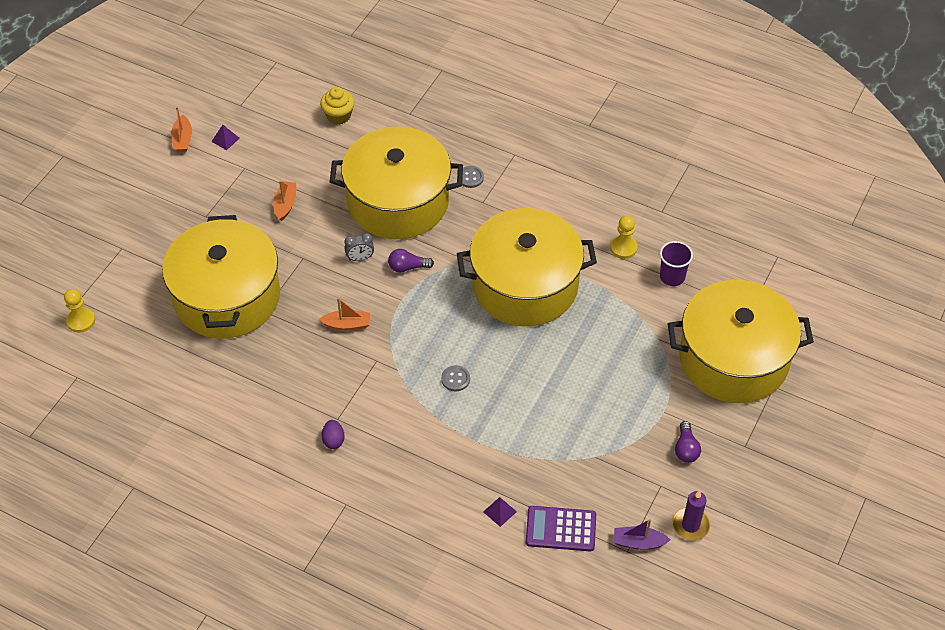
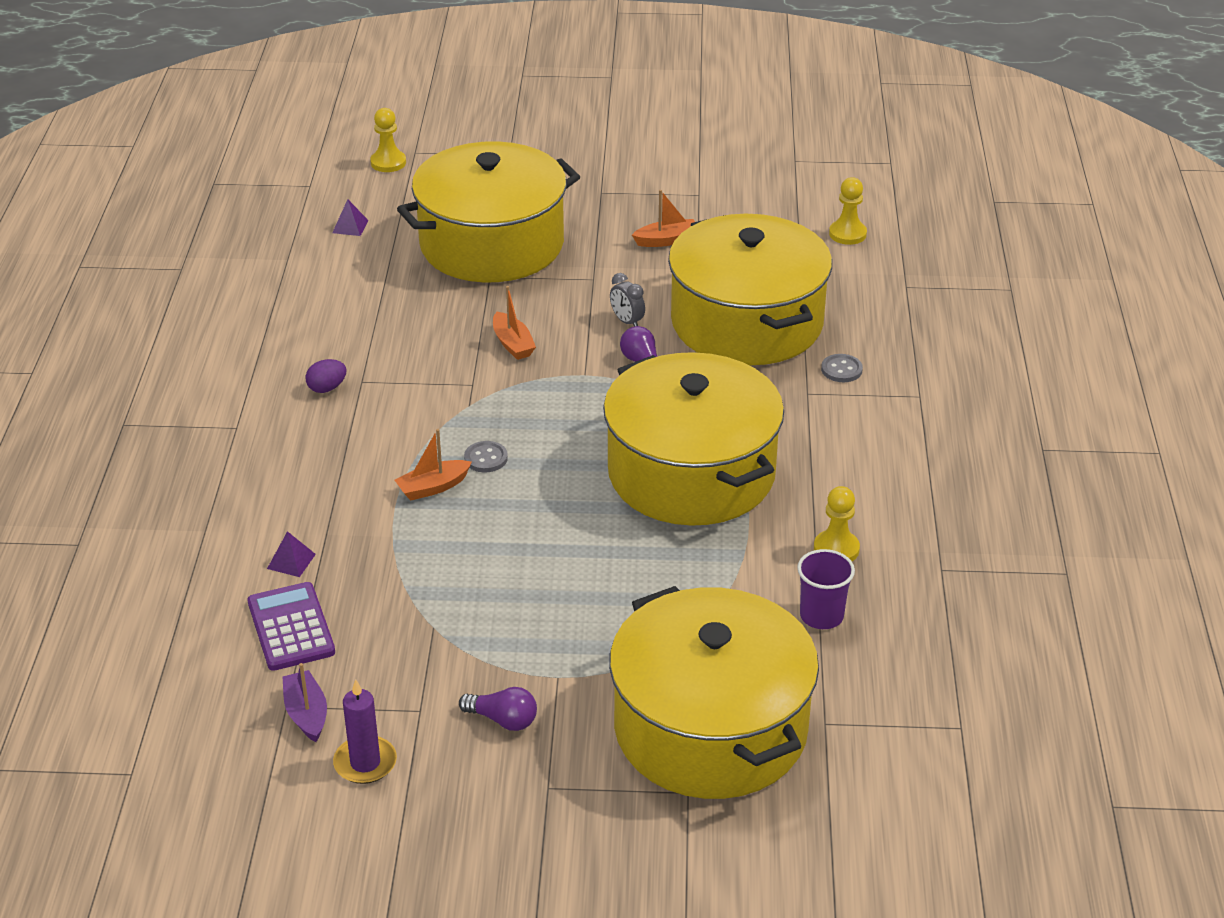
camera: 65 degrees right, 15 degrees down
(183, 139) = (704, 140): orange boat -> orange boat (433, 487)
(225, 139) = (731, 168): purple pyramid -> purple pyramid (350, 226)
(338, 116) = (847, 234): yellow cupcake -> yellow pawn
(686, 449) = (503, 720): purple light bulb -> purple light bulb turned 135 degrees counterclockwise

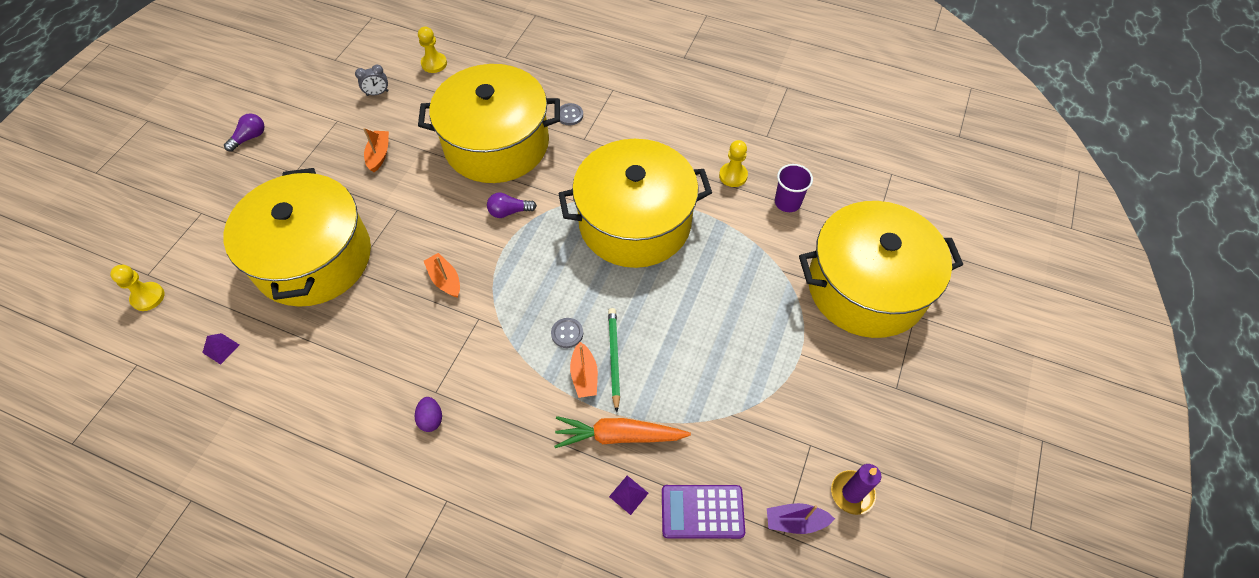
camera: 70 degrees left, 20 degrees up
(363, 535) = (618, 436): none -> orange carrot
(469, 505) = (614, 358): none -> green pencil
(503, 720) = (832, 397): purple light bulb -> purple light bulb (250, 138)
(513, 344) = (445, 280): orange boat -> orange boat turned 120 degrees counterclockwise
(627, 321) = (458, 206): grey clock -> grey clock (377, 93)

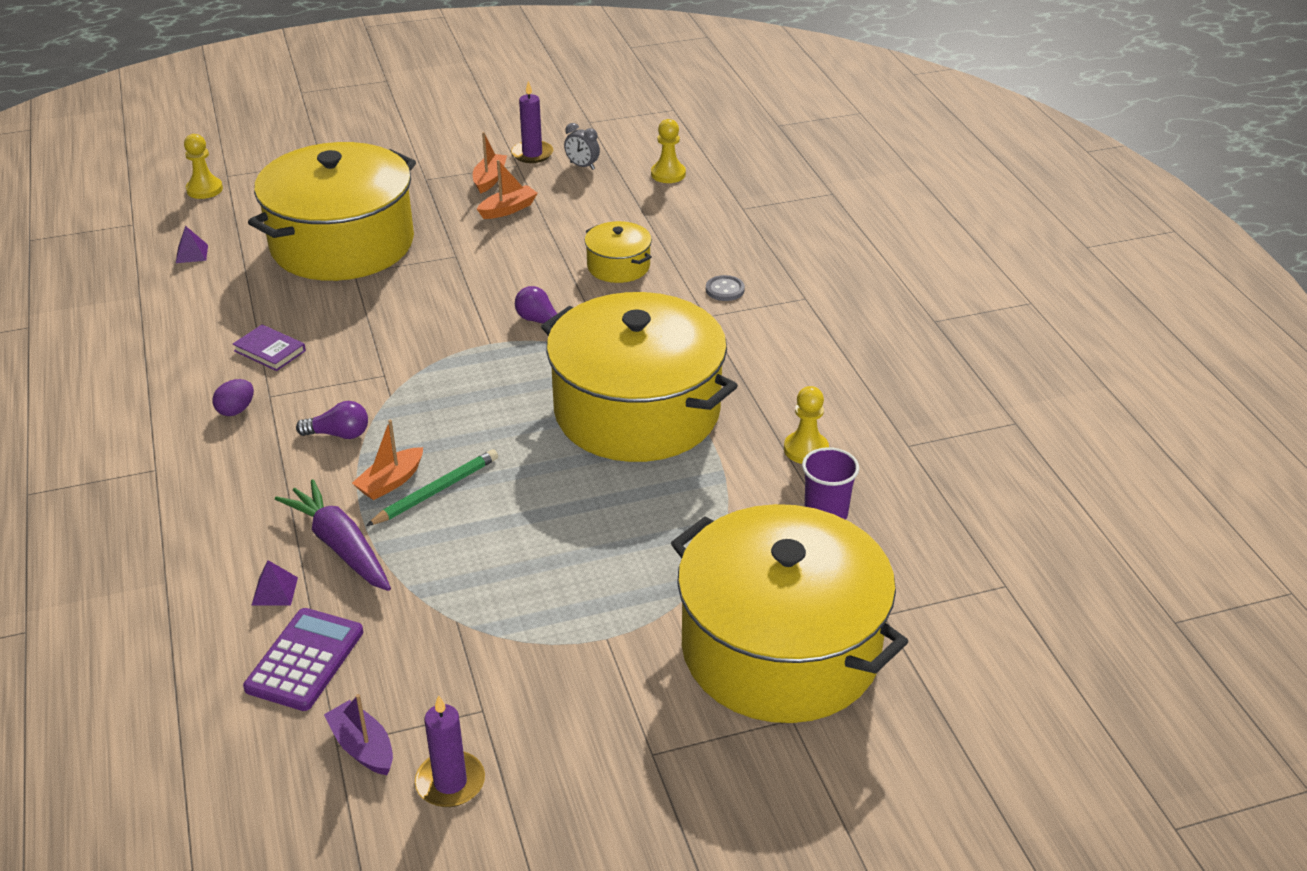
camera: 50 degrees right, 20 degrees down
(250, 138) = (434, 135): purple light bulb -> purple light bulb (339, 434)
(334, 106) = (532, 154): none -> purple candle
(387, 365) = (270, 351): none -> purple book
(445, 280) = (406, 329): orange boat -> orange boat (489, 179)
(496, 143) = (618, 266): yellow pot -> yellow pot, size x0.43
(567, 333) = (431, 442): grey button -> none
(618, 436) = (340, 546): orange carrot -> purple carrot
(702, 512) = (305, 660): purple calculator -> purple calculator turned 60 degrees clockwise

